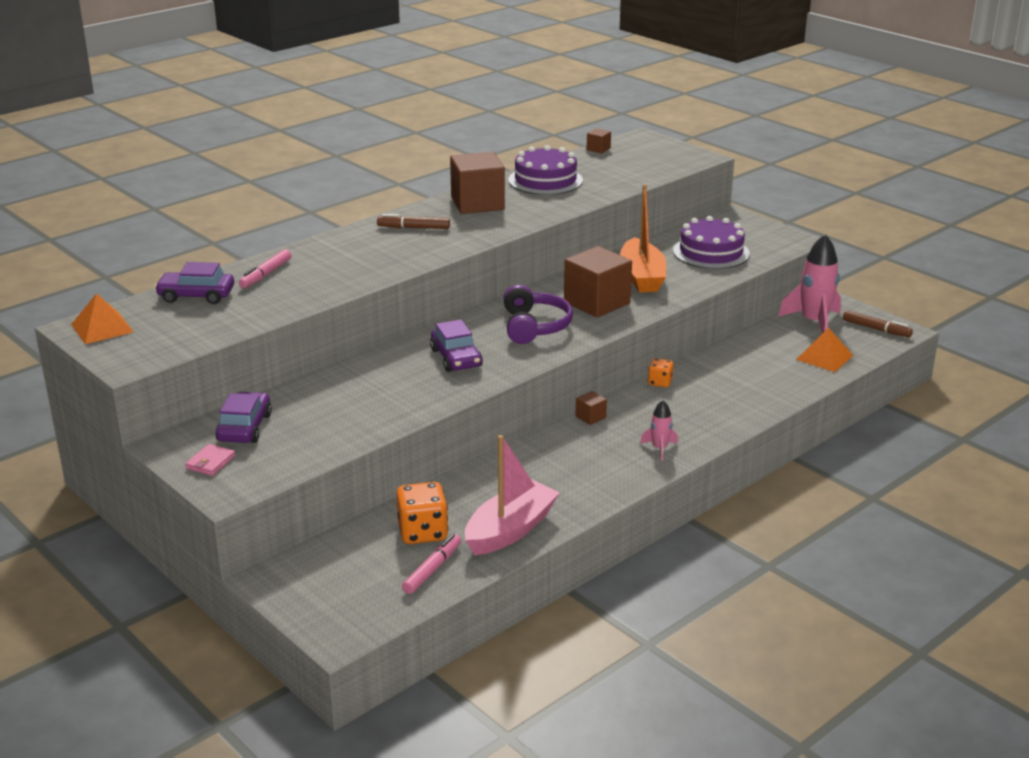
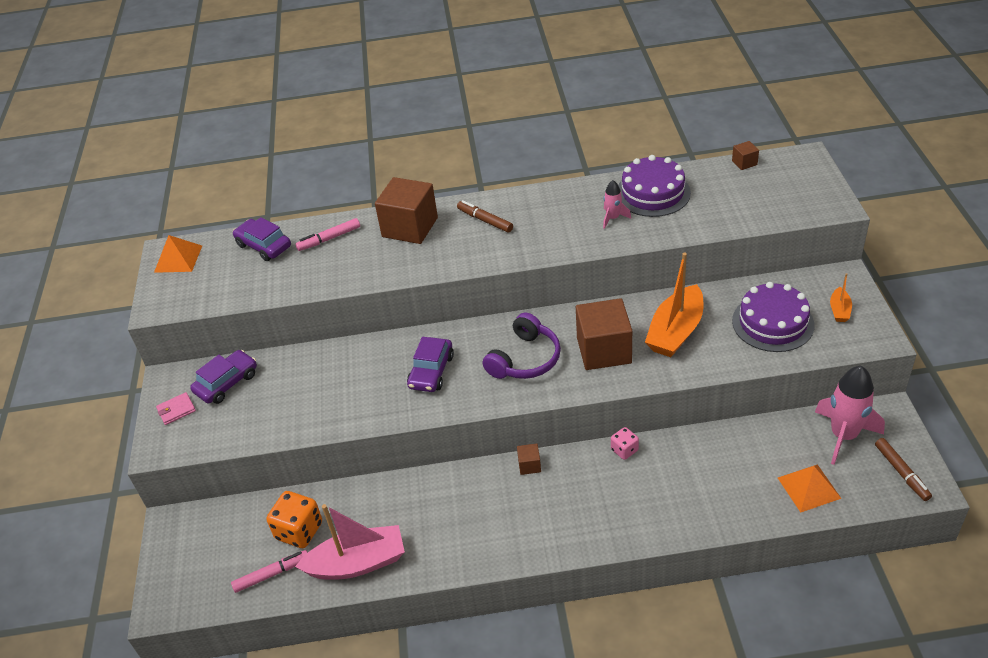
camera: 40 degrees right, 15 degrees up
(477, 203) = (565, 206): brown cube -> brown cube (410, 227)
(659, 449) = (550, 532): pink rocket -> pink rocket (613, 218)
(660, 382) = (624, 450): orange dice -> pink dice
(751, 233) = (839, 310): none -> orange boat

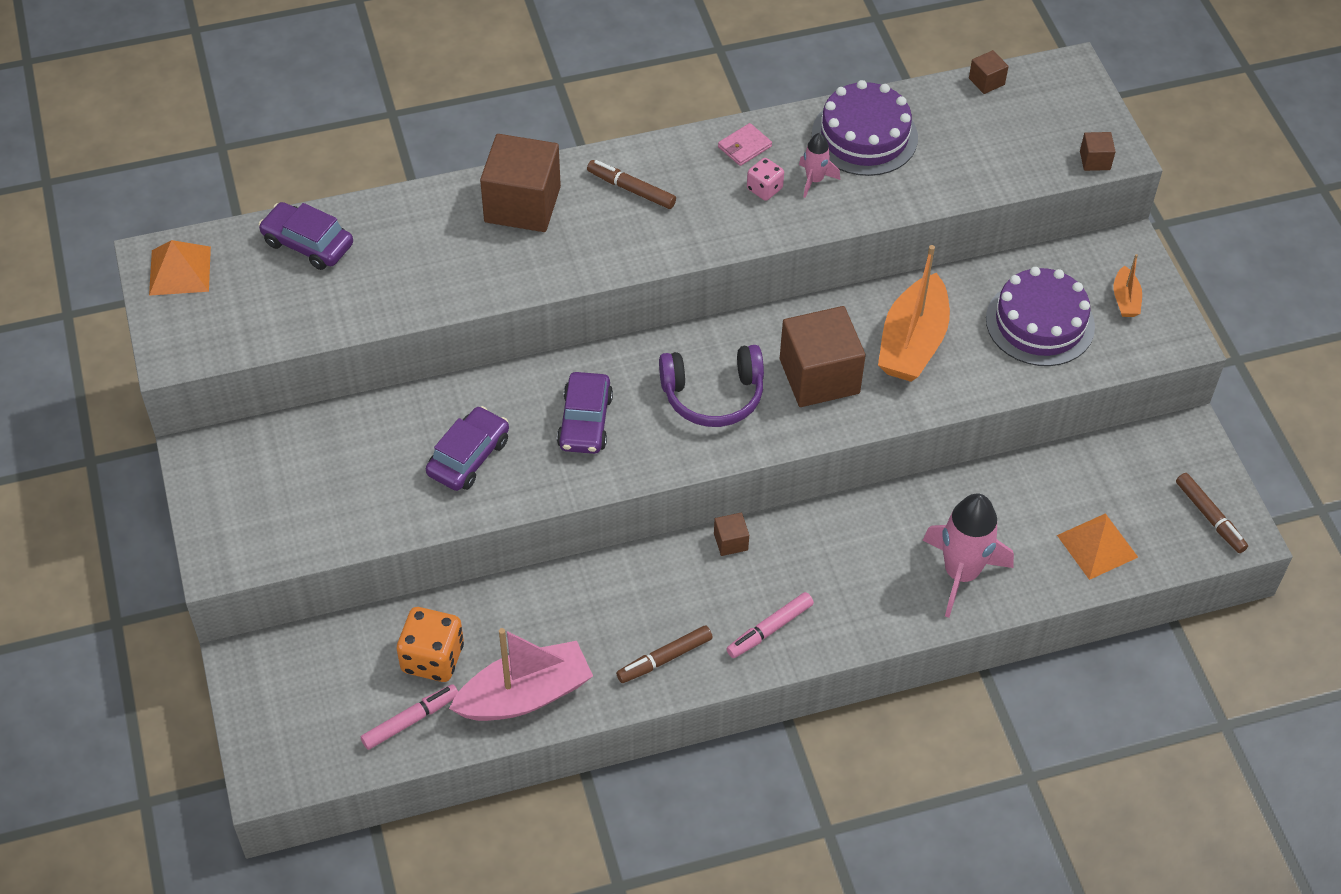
camera: 15 degrees left, 10 degrees up
(176, 410) = (227, 503): pink wallet -> pink wallet (744, 147)
(227, 383) = (290, 456): purple car -> purple car (468, 457)
(329, 239) = (405, 228): pink marker -> pink marker (769, 629)
(464, 545) = (664, 658): none -> brown marker
(525, 359) = (713, 395): purple headphones -> purple headphones turned 60 degrees clockwise
(624, 450) = (855, 511): pink dice -> pink dice (764, 189)
(819, 211) = (1095, 160): none -> brown cube
(843, 435) = (1135, 471): pink rocket -> pink rocket (961, 573)

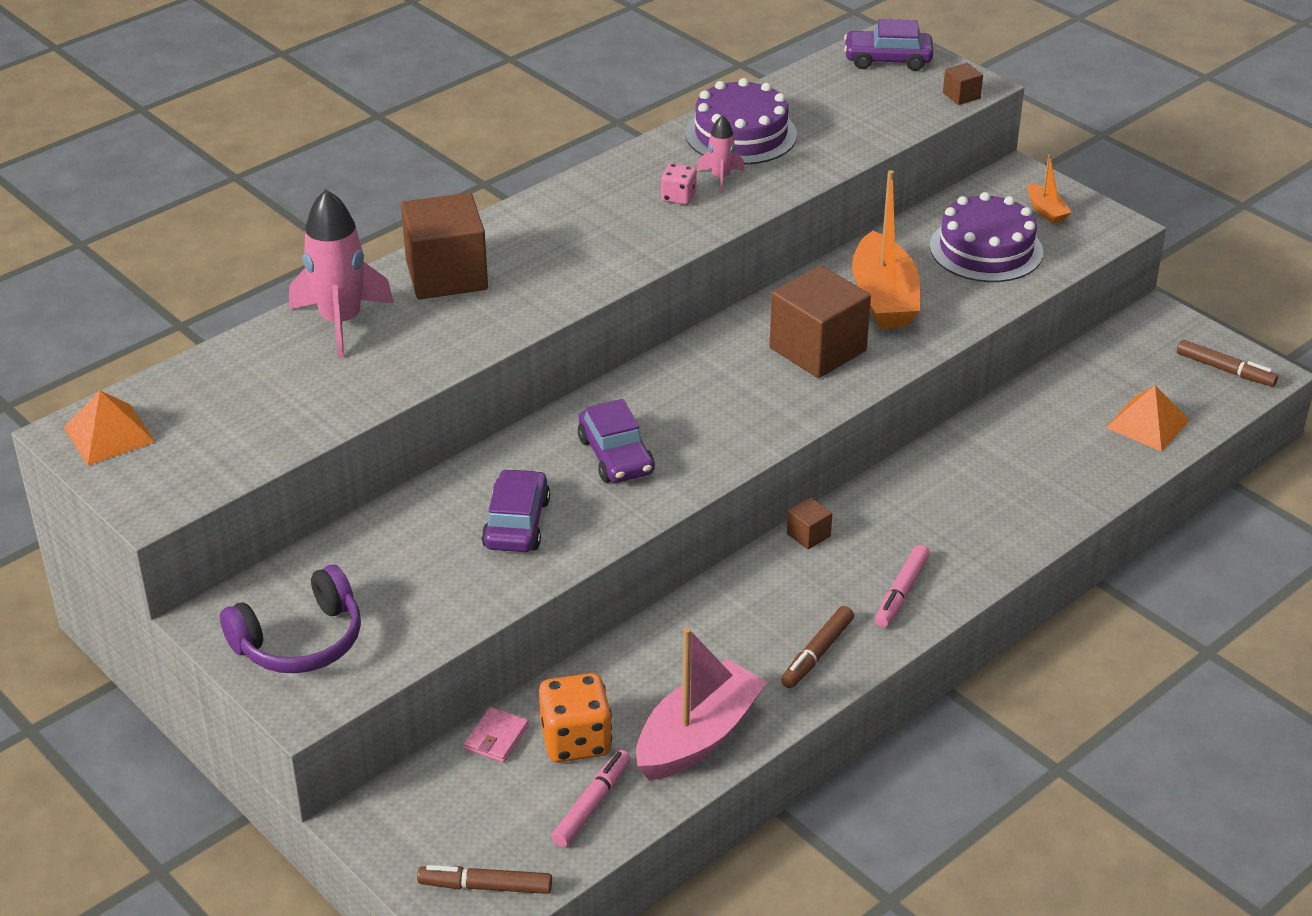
camera: 25 degrees left, 15 degrees down
(307, 244) = (239, 371): purple car -> purple car (887, 60)
(631, 189) = (548, 233): brown marker -> brown marker (485, 886)
(713, 395) = (727, 395): purple headphones -> purple headphones (300, 641)
(744, 147) = (634, 172): pink wallet -> pink wallet (497, 737)
(961, 573) = (1044, 486): pink rocket -> pink rocket (341, 322)
(986, 81) = (819, 68): brown cube -> none

